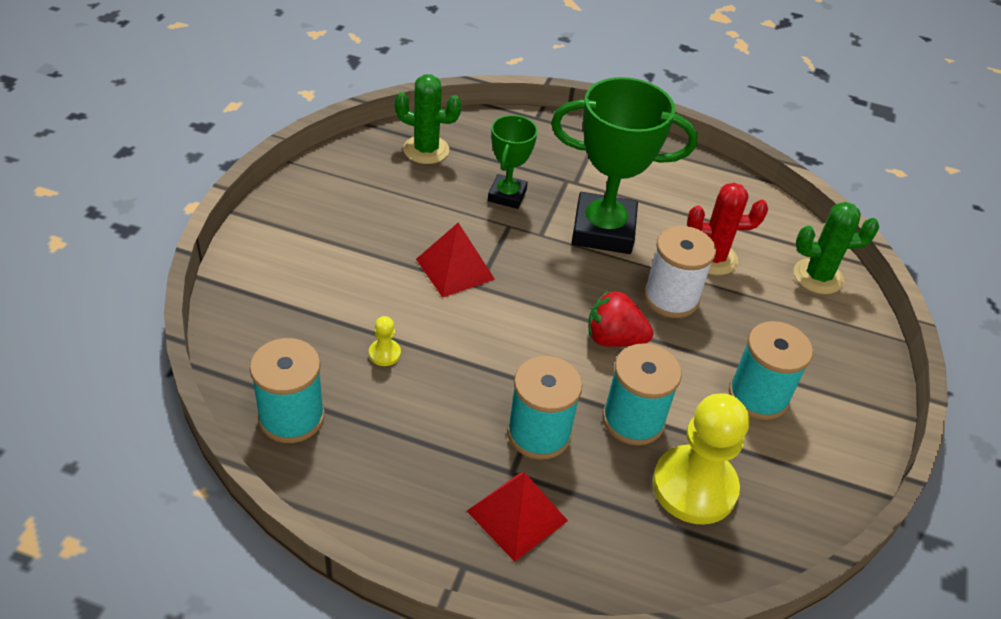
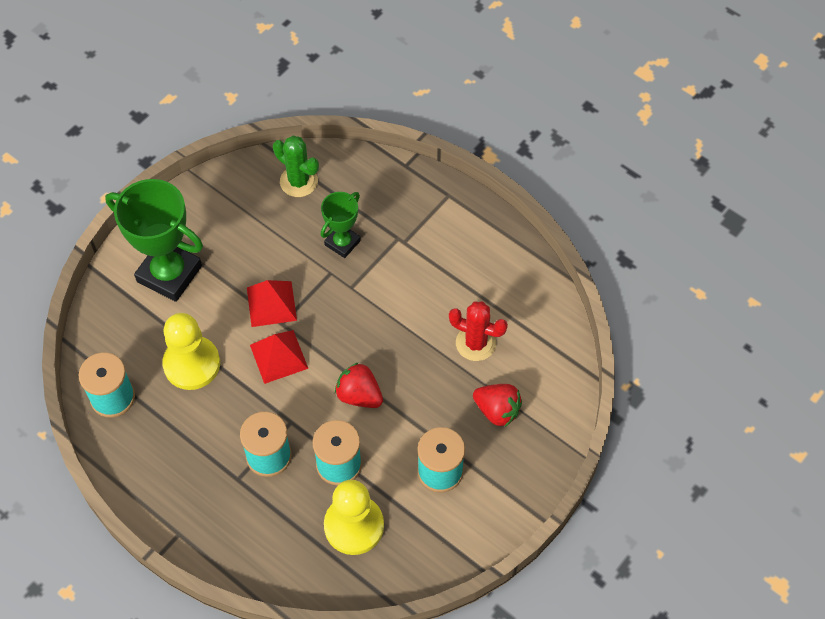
camera: 25 degrees right, 15 degrees up
(384, 353) = (192, 364): yellow pawn -> yellow pawn, size x2.45
(517, 515) = (226, 510): red pyramid -> red pyramid (279, 356)
(603, 230) = (402, 295): green trophy -> green trophy (169, 274)
(671, 298) = (421, 371): white spool -> none
(779, 317) = (497, 410): none -> red strawberry
(818, 276) = (551, 382): green cactus -> none

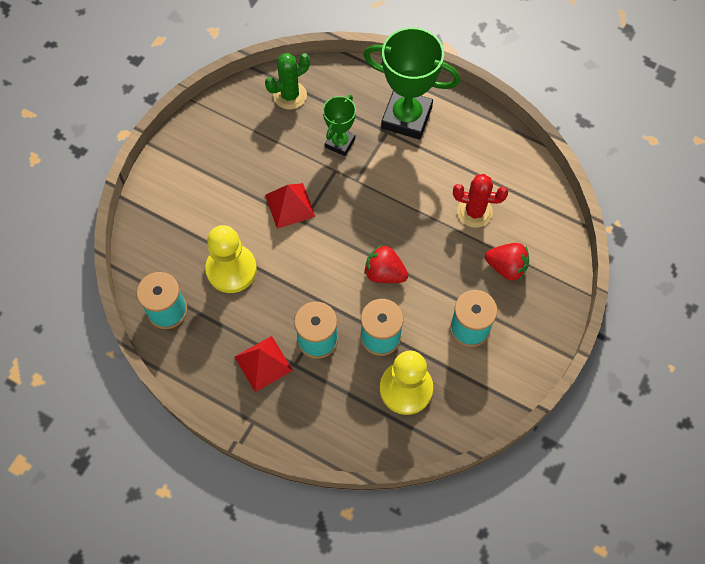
camera: 10 degrees left, 5 degrees up
(169, 274) = (194, 193): green trophy -> green trophy (406, 117)
(279, 356) = (306, 250): red pyramid -> red pyramid (263, 363)
(298, 181) = (290, 95): green cactus -> green cactus turned 60 degrees counterclockwise

